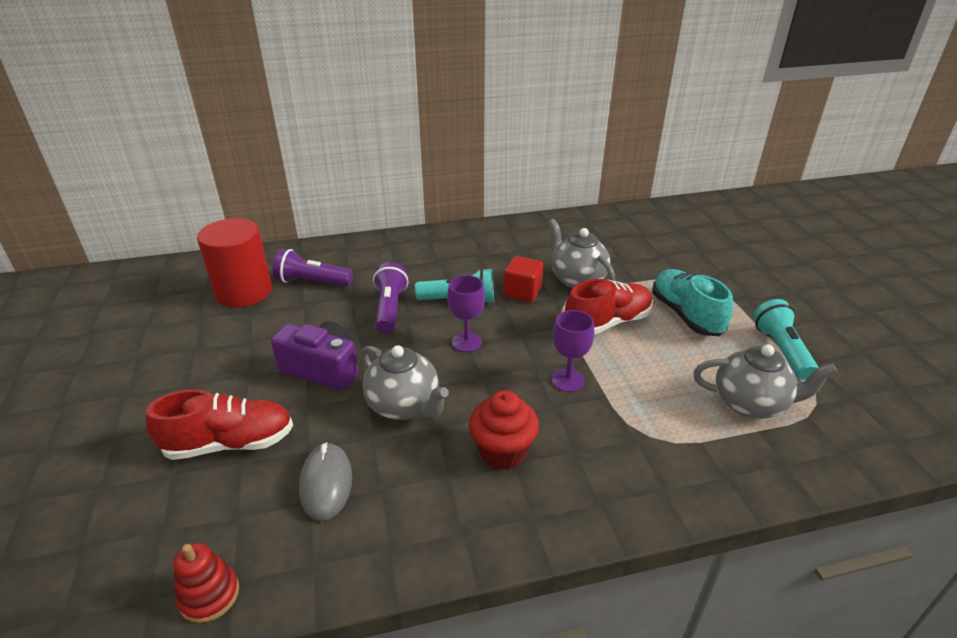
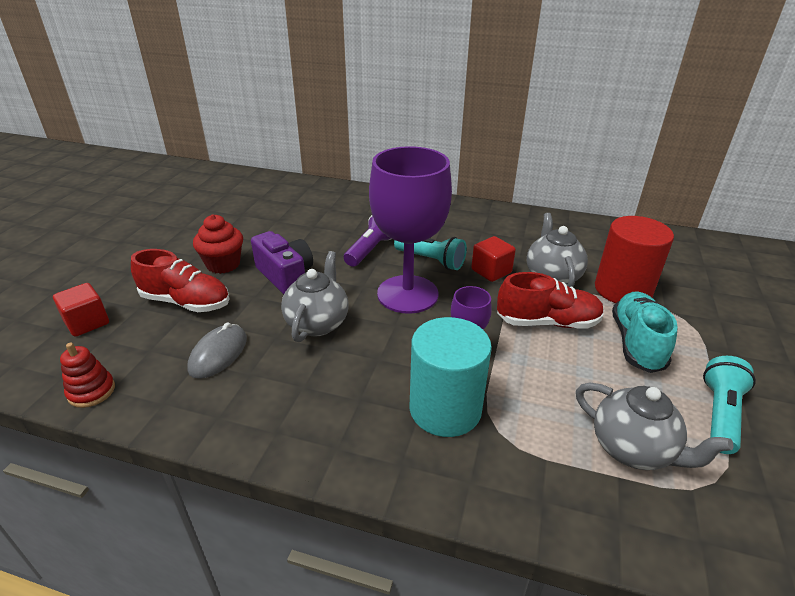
camera: 30 degrees right, 0 degrees up
(117, 521) = (87, 323): none -> red cube
(244, 292) = (282, 206): red cylinder -> red cylinder (622, 290)
(312, 282) = (333, 213): purple flashlight -> none
(404, 406) = (318, 323): grey teapot -> grey teapot turned 150 degrees counterclockwise
(466, 342) = (407, 294): purple goblet -> purple goblet, size x2.20
(503, 451) = (360, 387): red cupcake -> red cupcake (223, 264)
(592, 436) = (445, 409): none -> turquoise cylinder

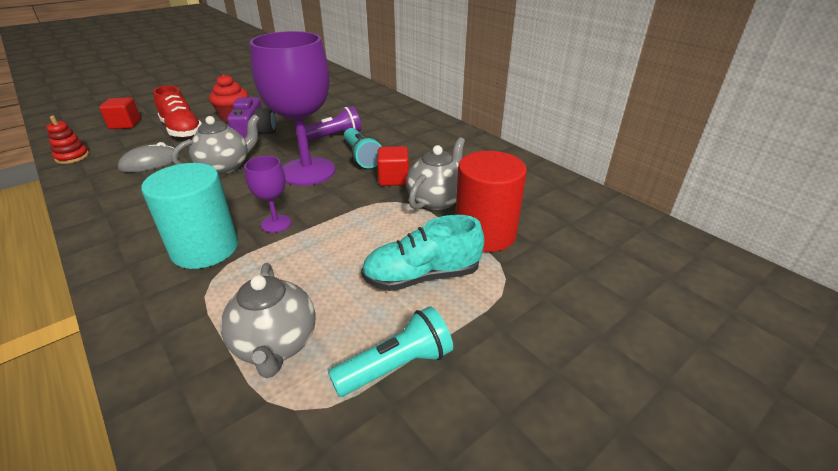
camera: 35 degrees right, 0 degrees up
(547, 322) = (374, 229): red shoe -> none
(637, 343) = (422, 276): turquoise shoe -> turquoise shoe turned 150 degrees counterclockwise

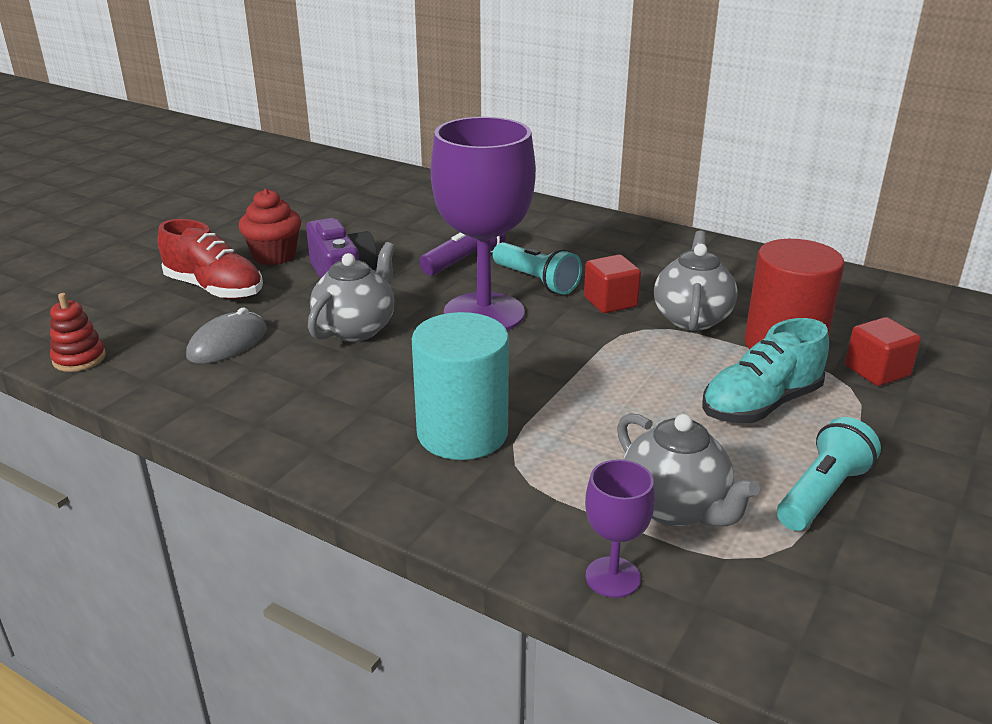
camera: 20 degrees left, 5 degrees down
(125, 124) = (99, 295): red cube -> red cube (877, 371)
(276, 224) = (520, 385): purple goblet -> purple goblet (613, 577)

